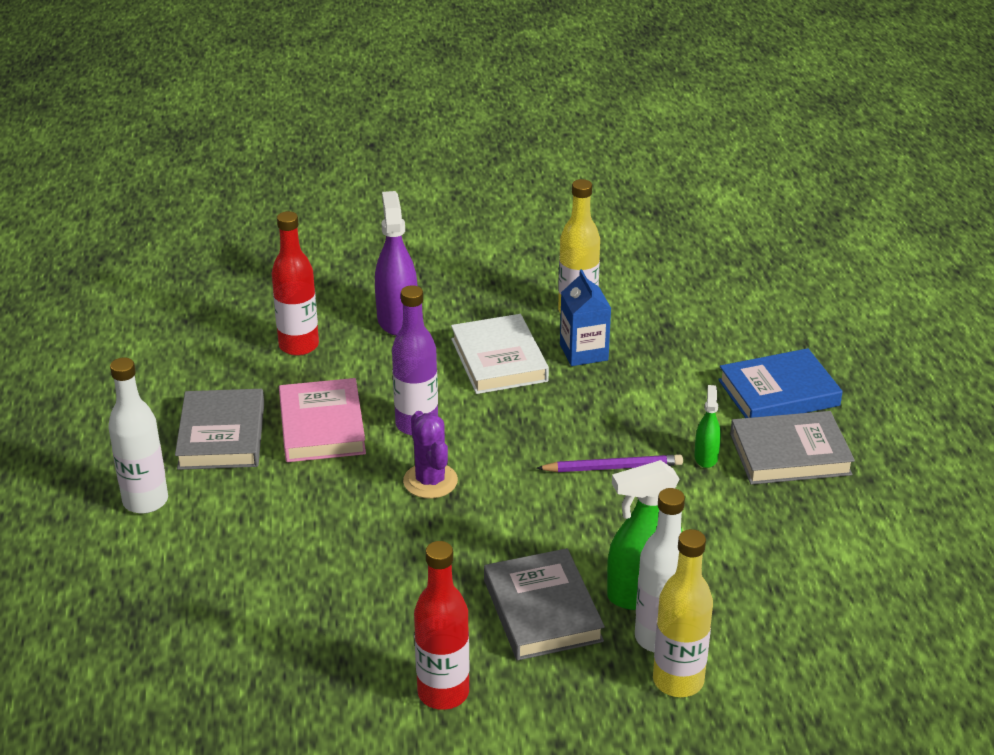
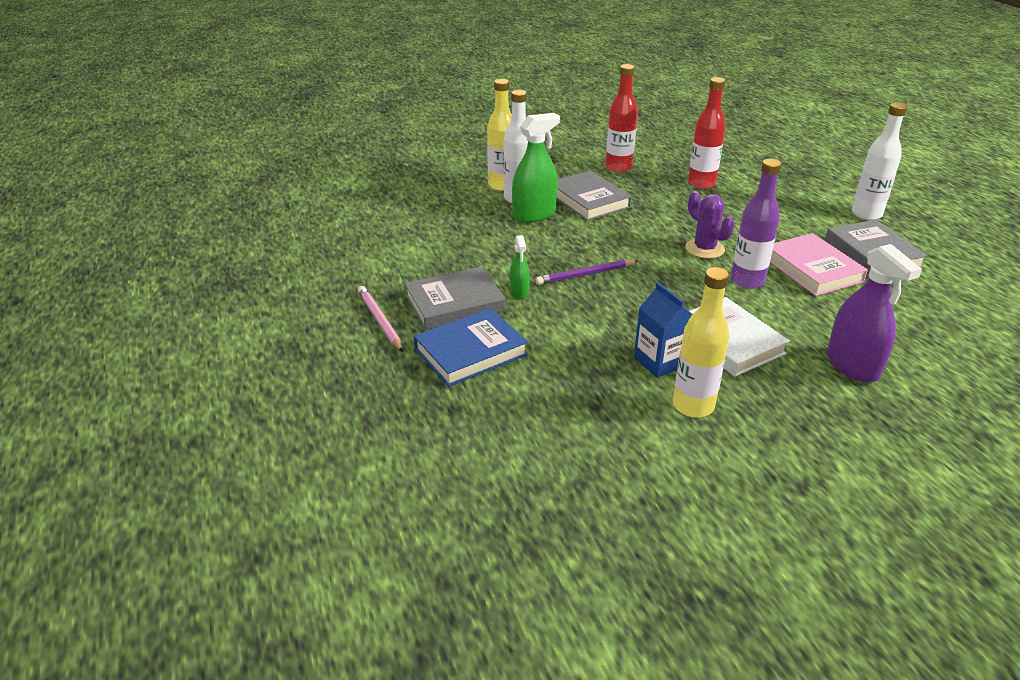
camera: 165 degrees right, 0 degrees up
(299, 346) = (905, 326): red bottle -> red bottle (701, 183)
(882, 446) = (380, 320): none -> pink pencil

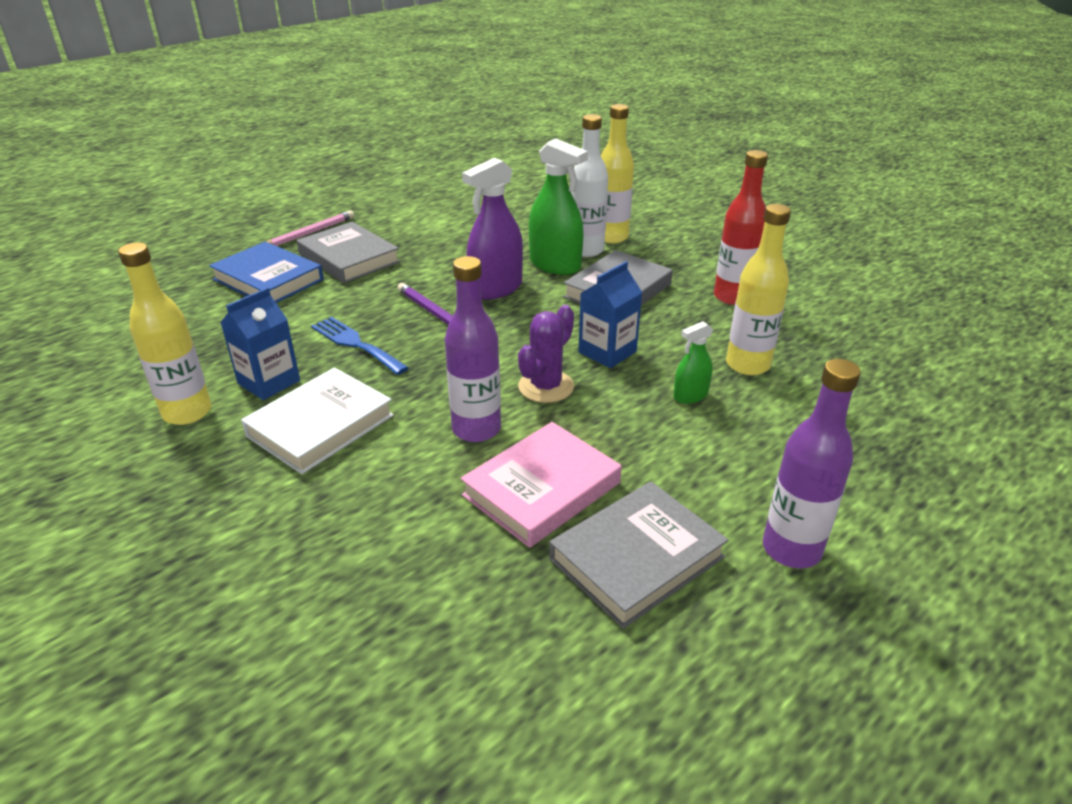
camera: 70 degrees right, 0 degrees up
(519, 291) = (383, 284): green spray bottle -> green spray bottle (690, 396)
(616, 315) = (356, 344): none -> blue fork
(669, 220) = (607, 352): none -> blue carton
(701, 183) = (747, 365): red bottle -> yellow bottle
(852, 365) = (285, 538): purple spray bottle -> purple spray bottle (496, 288)
(866, 214) = (791, 549): white bottle -> purple bottle

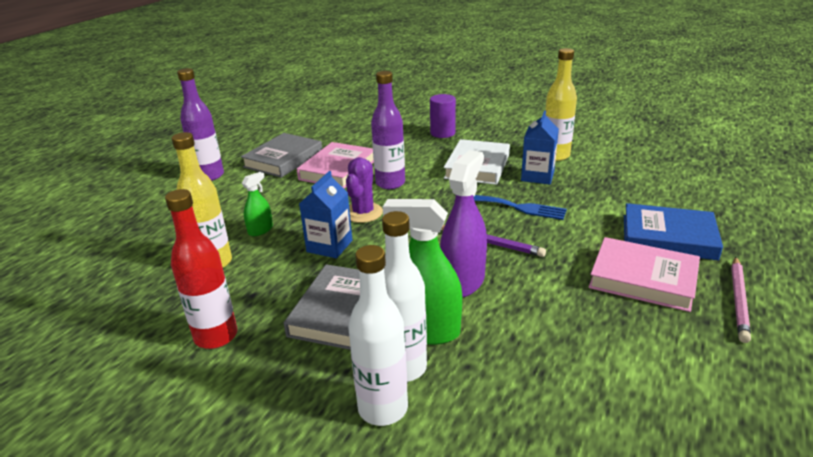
camera: 160 degrees right, 5 degrees down
(273, 542) = (442, 133): none -> purple cylinder
(349, 258) = (643, 279): grey book -> pink book
(611, 237) = (383, 408): yellow bottle -> white bottle

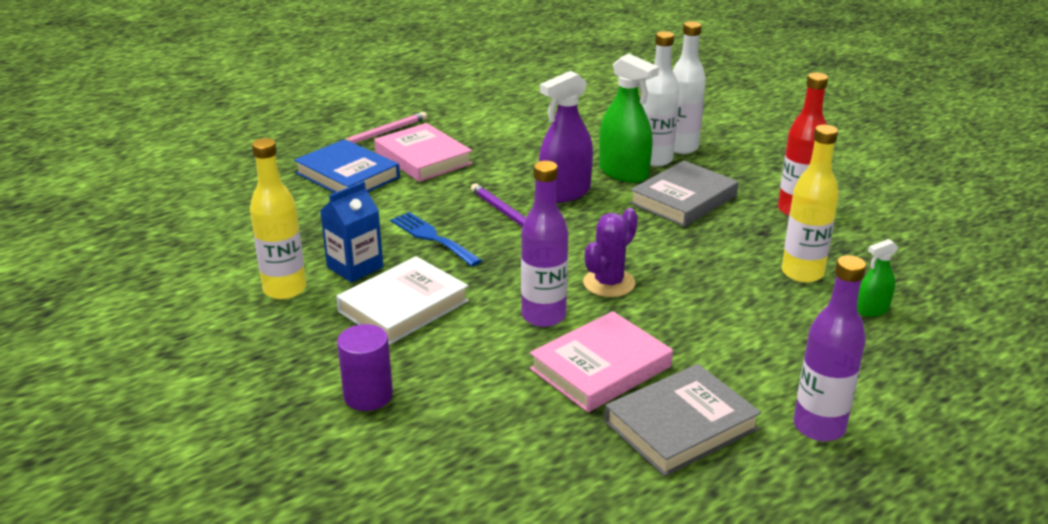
camera: 155 degrees left, 0 degrees up
(260, 230) = (744, 297): green spray bottle -> green spray bottle (872, 310)
(329, 246) = (668, 255): blue carton -> none

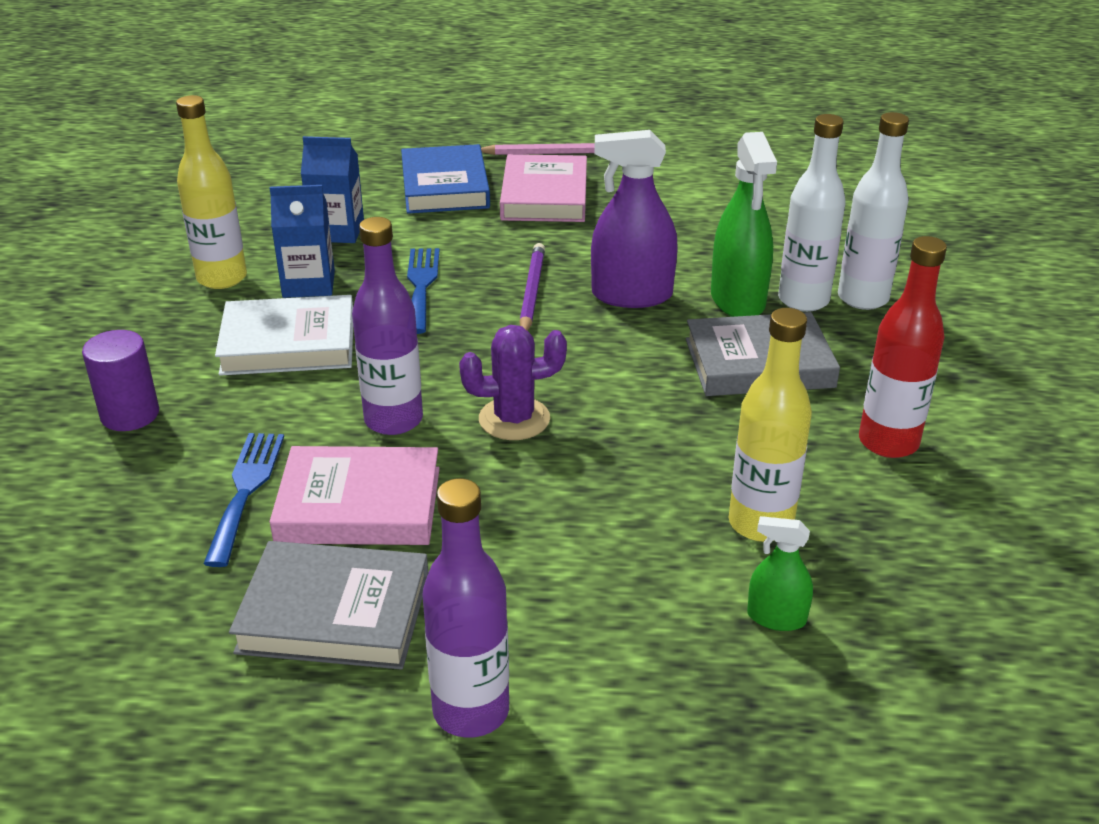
camera: 40 degrees right, 5 degrees up
(318, 229) = (337, 231): none -> blue carton
(522, 396) = (245, 490): none -> blue fork

